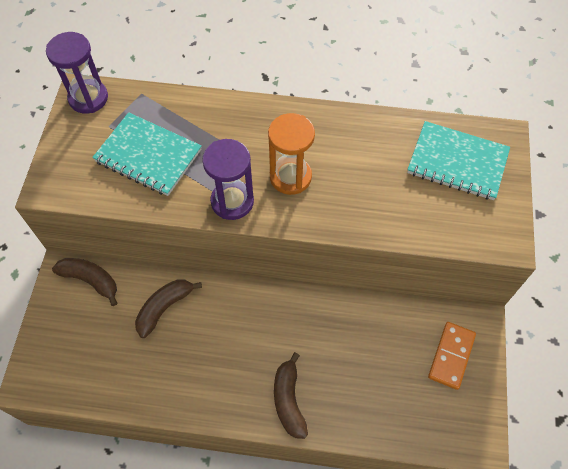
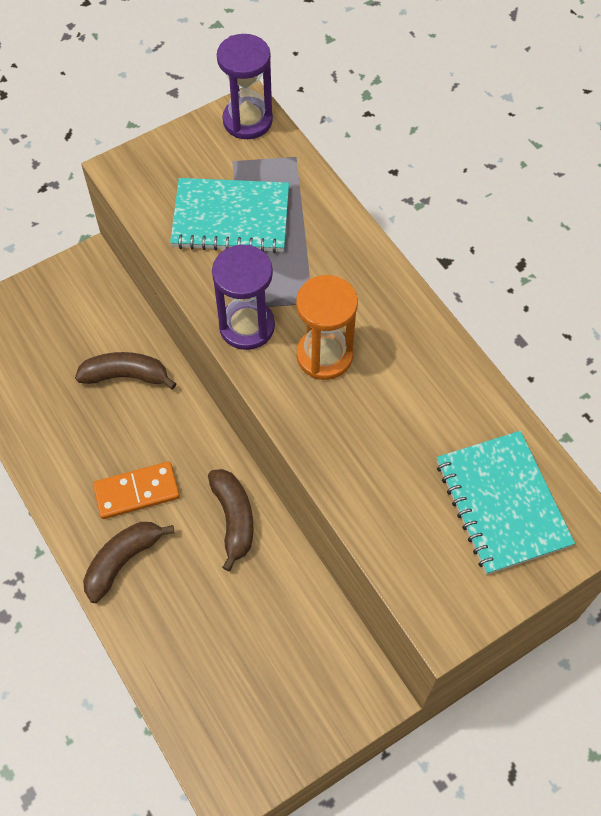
camera: 50 degrees right, 0 degrees up
(91, 280) = (100, 293): brown banana -> brown banana (233, 519)
(148, 156) = (231, 218): turquoise notebook -> turquoise notebook turned 75 degrees counterclockwise
(451, 356) = (306, 690): orange domino -> orange domino (137, 492)

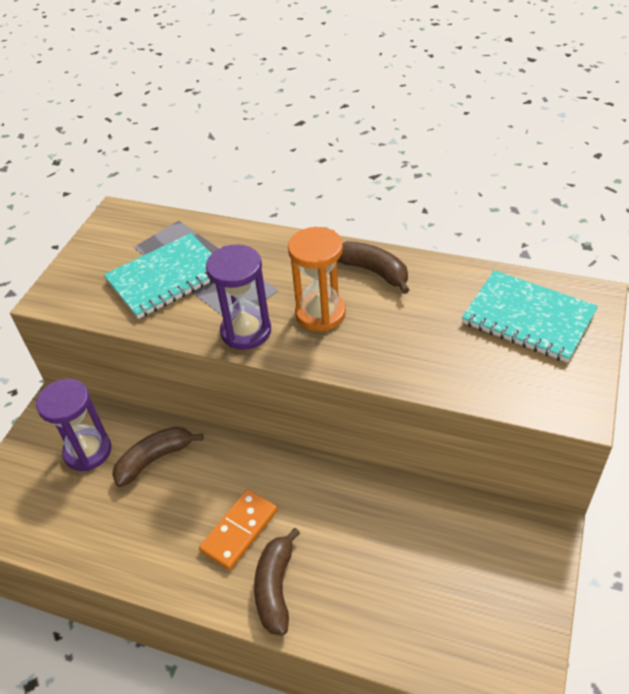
camera: 35 degrees left, 15 degrees down
(233, 519) = (332, 494): brown banana -> brown banana (373, 271)
(247, 121) = (121, 220): purple hourglass -> purple hourglass (88, 451)

